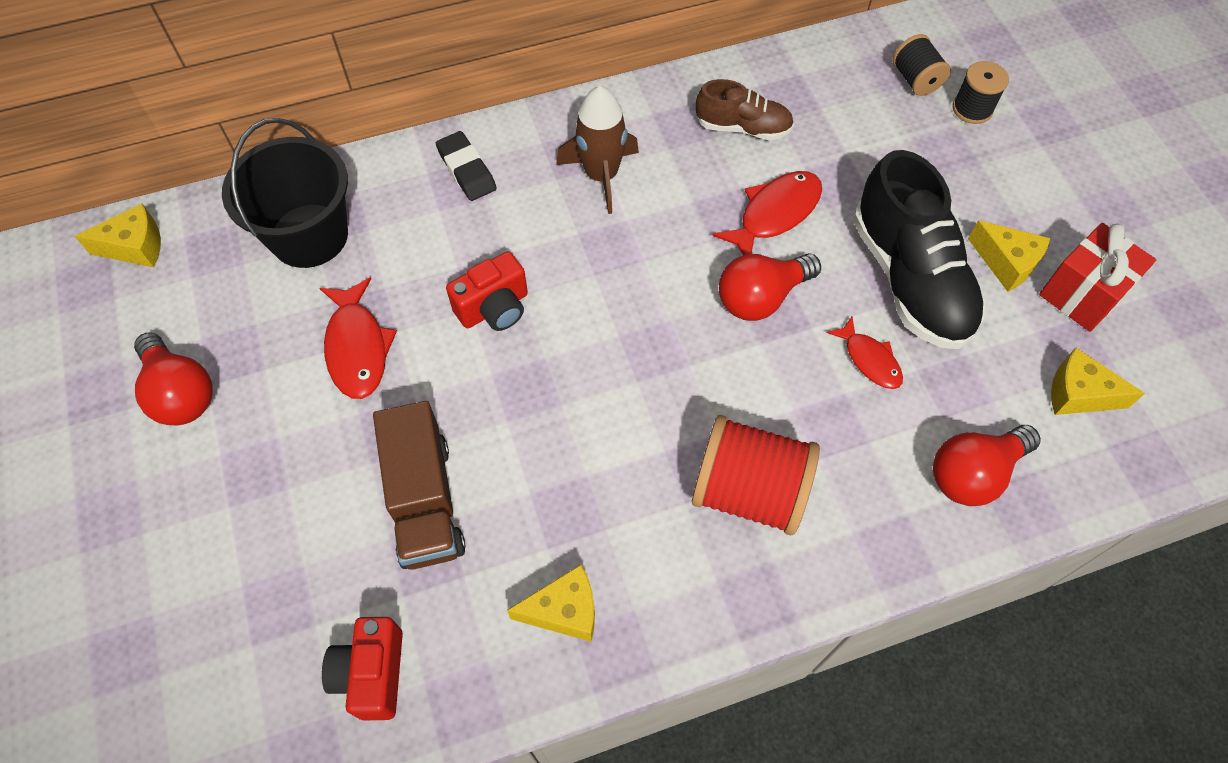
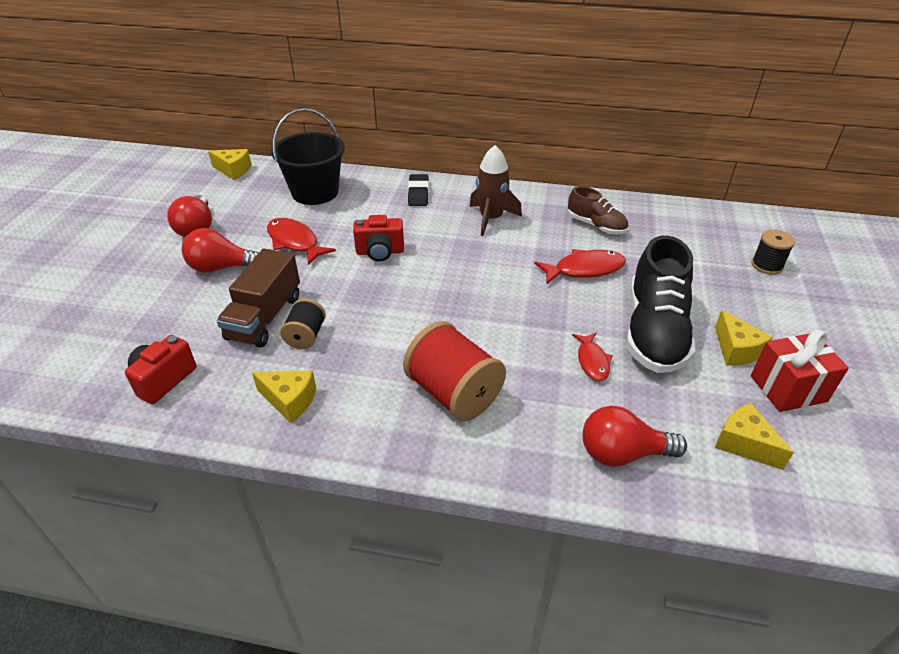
camera: 30 degrees right, 20 degrees down
(357, 347) = (295, 242): red fish -> red fish turned 120 degrees clockwise
(761, 298) = (542, 304): red light bulb -> red light bulb (222, 268)
(915, 80) = (734, 239): black spool -> black spool (306, 336)

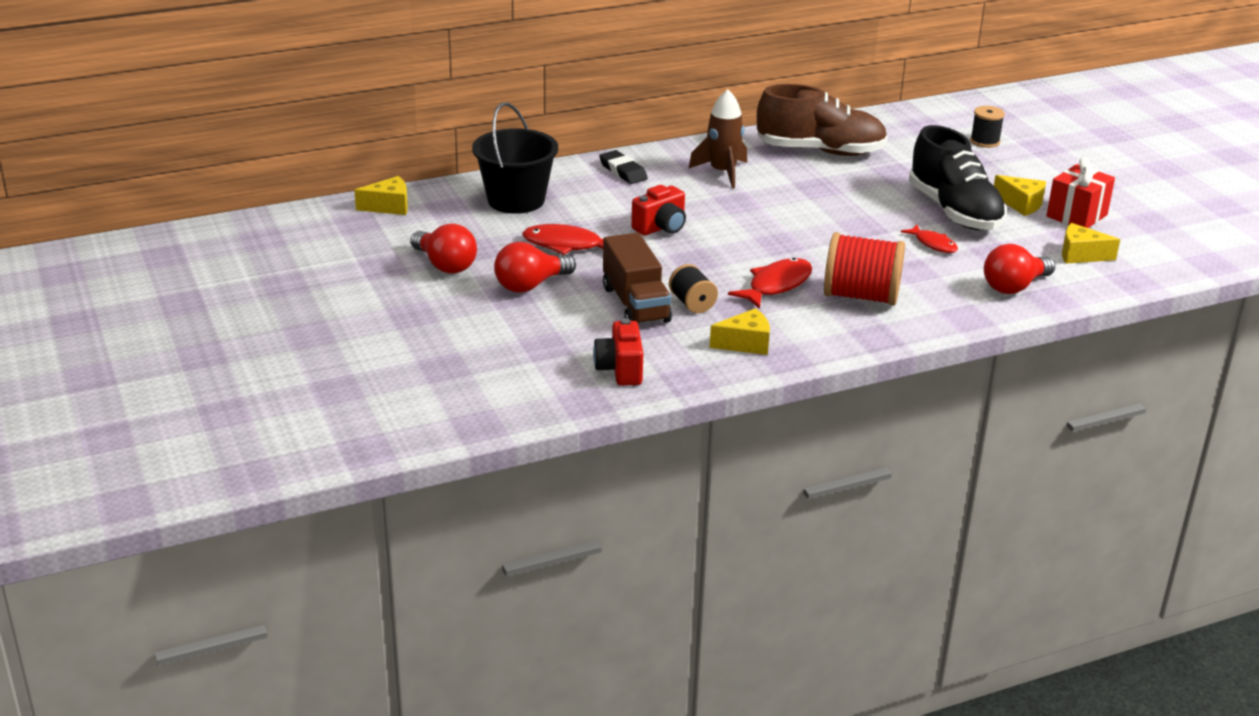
camera: 35 degrees left, 10 degrees down
(584, 269) = (852, 186): red fish -> red fish (776, 285)
(596, 226) = (820, 151): brown shoe -> brown shoe, size x1.81

